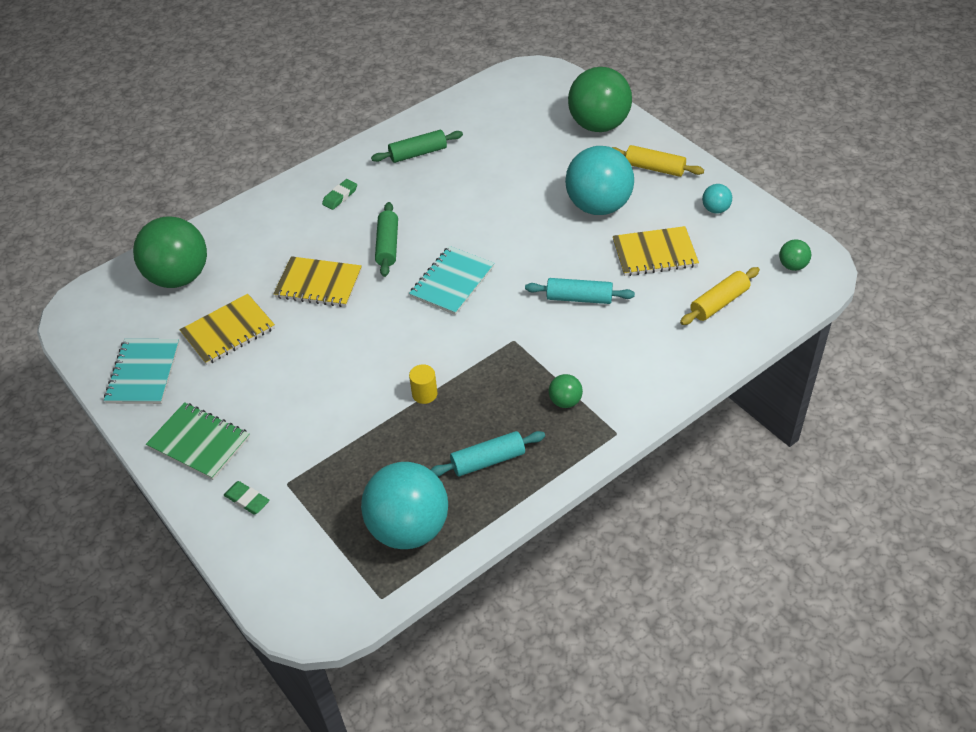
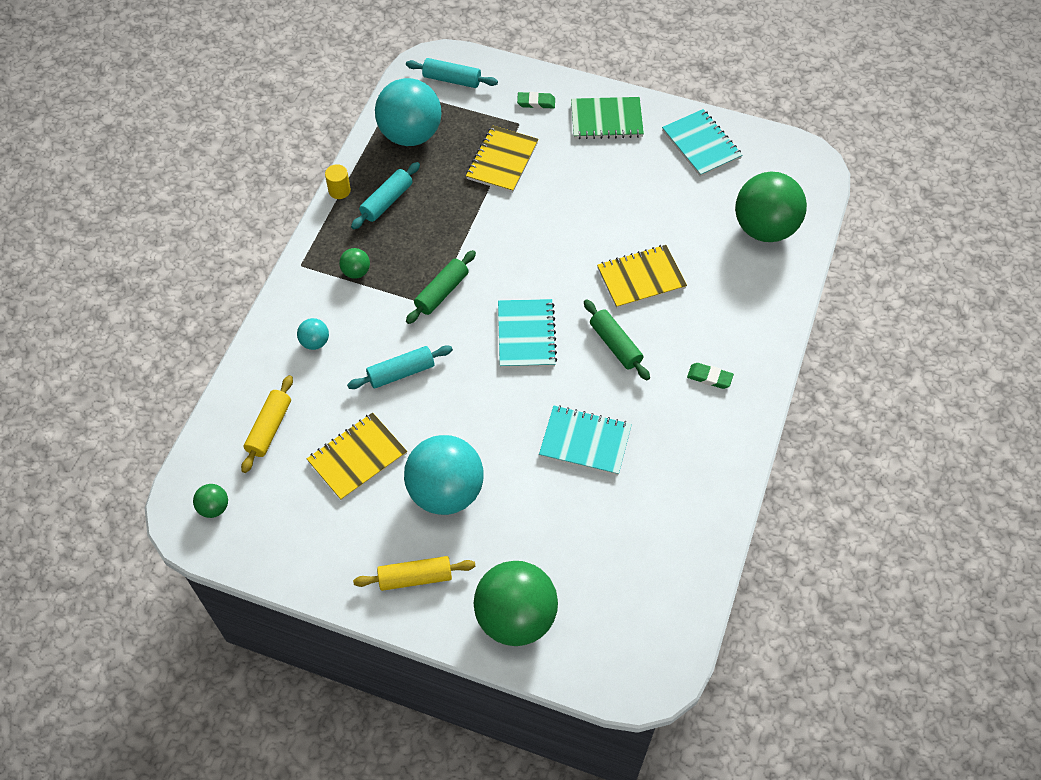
camera: 145 degrees right, 10 degrees up
(228, 331) = (673, 204): yellow notebook -> yellow notebook (502, 161)
(309, 579) = (452, 79): none -> turquoise rolling pin
(340, 196) = (709, 377): green eraser -> green eraser turned 75 degrees counterclockwise
(418, 153) = (681, 471): green rolling pin -> green rolling pin (442, 292)
(424, 394) = (472, 227): yellow cylinder -> yellow cylinder (339, 190)
(469, 195) = (585, 441): none -> turquoise notebook
(715, 209) = (321, 547): turquoise ball -> turquoise ball (315, 342)

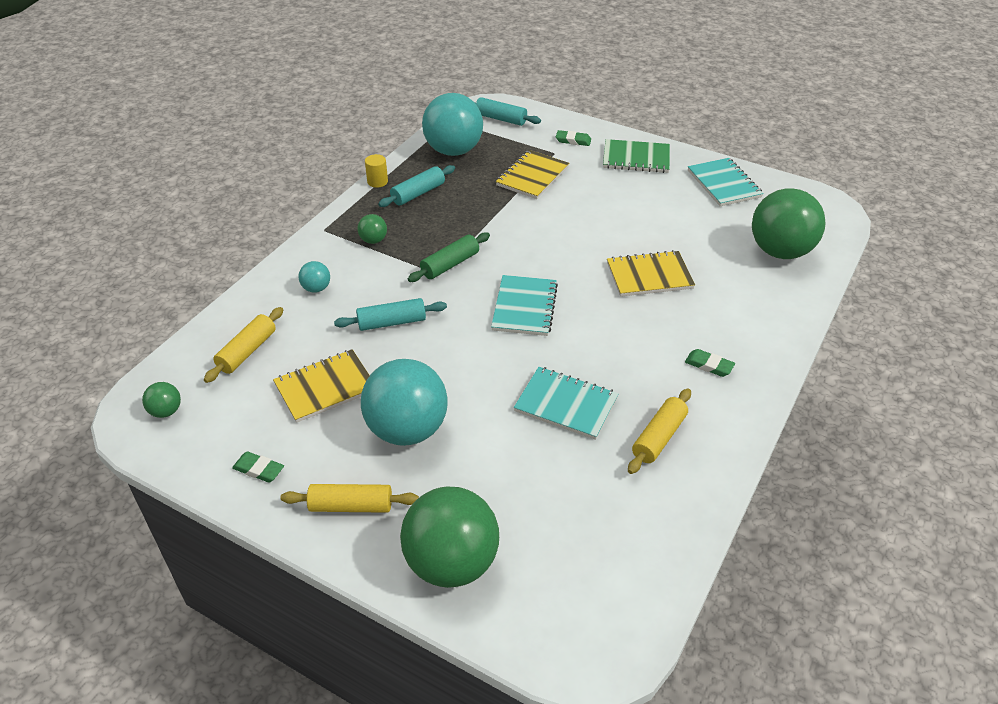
camera: 10 degrees right, 15 degrees down
(321, 554) = (259, 469): none -> green eraser
(615, 345) = (613, 326): green rolling pin -> none
(673, 464) = (659, 437): none -> yellow rolling pin

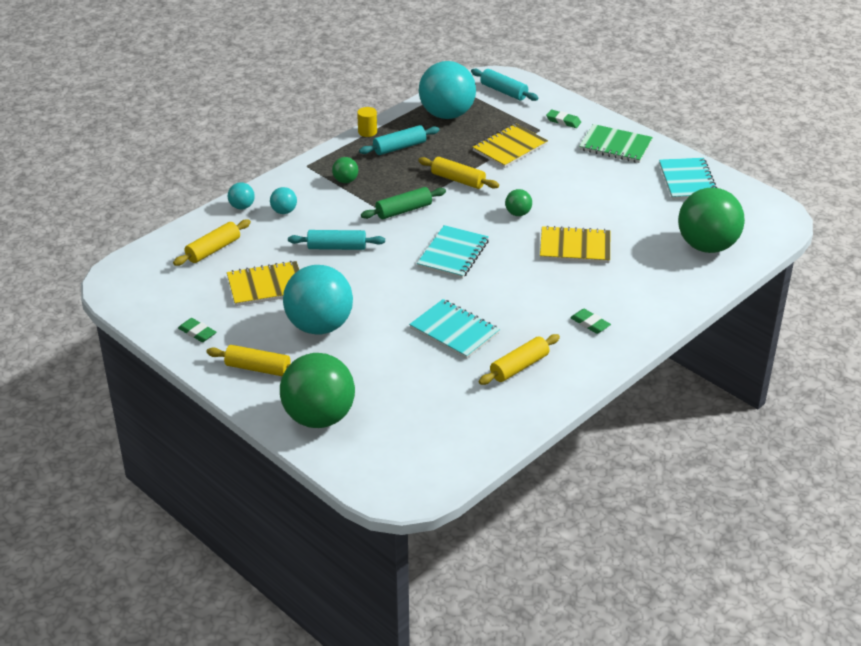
camera: 15 degrees right, 5 degrees down
(166, 411) = (139, 281): green ball -> green ball (518, 213)
(266, 291) = (242, 207): none -> turquoise ball
(494, 220) = (458, 180): none -> yellow rolling pin

